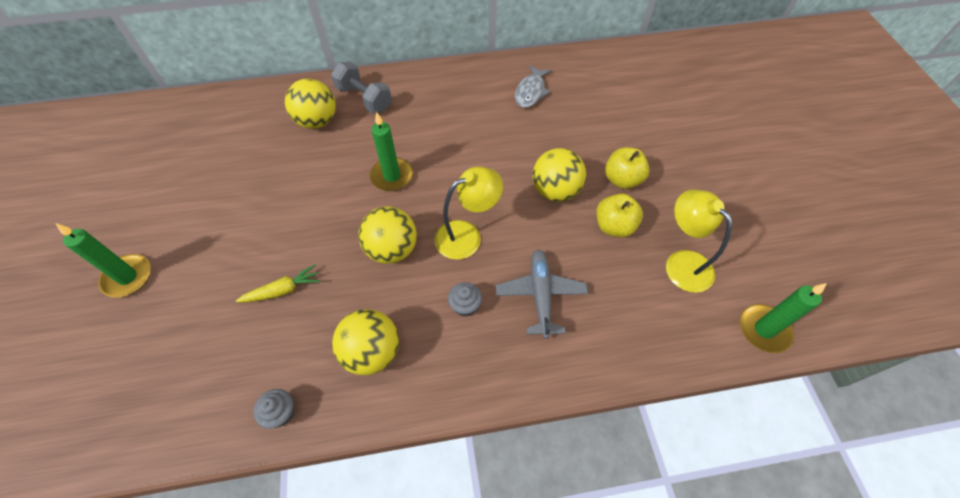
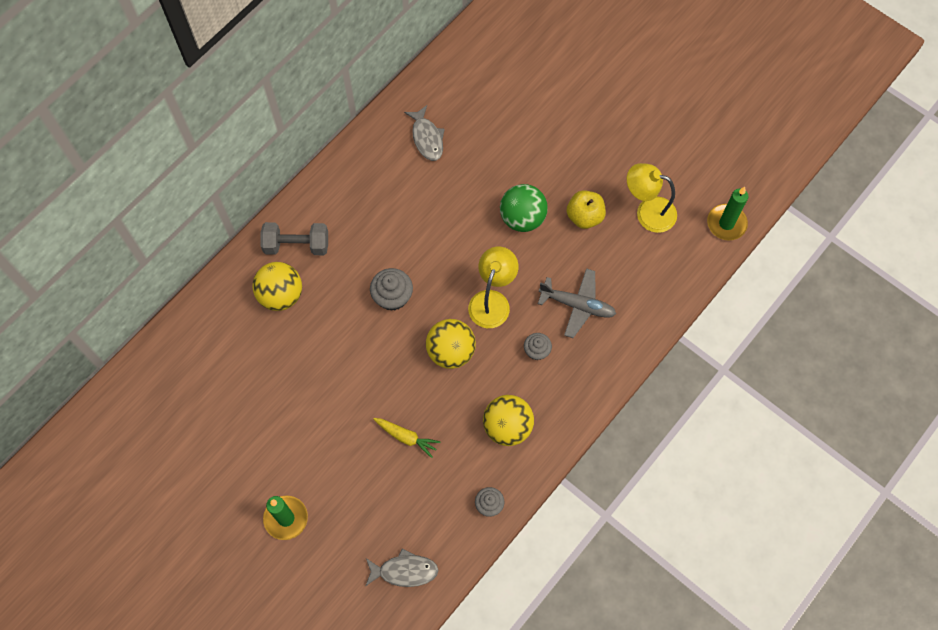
camera: 40 degrees left, 10 degrees up
(147, 408) = (404, 571): none -> grey fish
(283, 290) = (406, 437): yellow carrot -> yellow carrot turned 90 degrees clockwise
(392, 176) = (392, 296): green candle -> grey cupcake
(540, 294) = (577, 305): grey plane -> grey plane turned 150 degrees clockwise
(555, 191) = (522, 218): yellow ball -> green ball
(622, 180) = (561, 172): yellow apple -> none

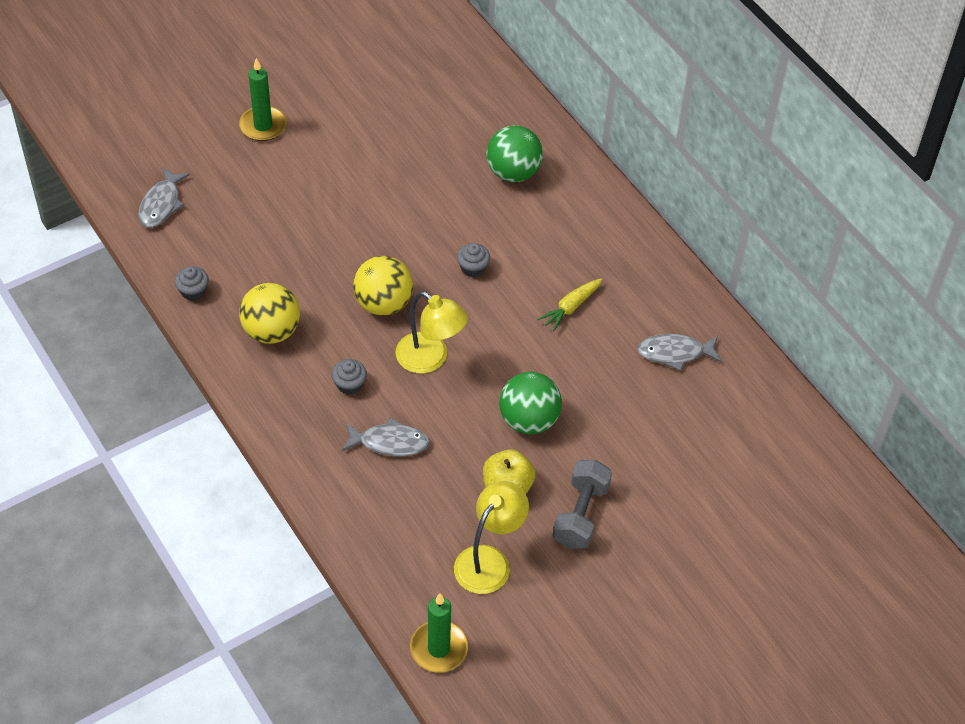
camera: 105 degrees right, 15 degrees down
(281, 295) = (513, 172): yellow ball -> green ball
(297, 245) = (570, 198): grey dumbbell -> grey dumbbell (581, 515)
(392, 296) = (473, 268): grey cupcake -> grey cupcake, size x0.65
(406, 437) = (301, 240): yellow carrot -> yellow carrot (570, 307)
(577, 305) = (390, 443): grey plane -> grey fish

